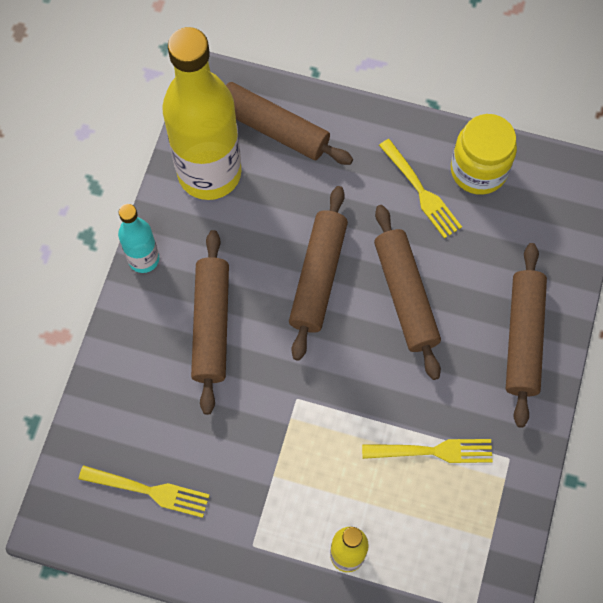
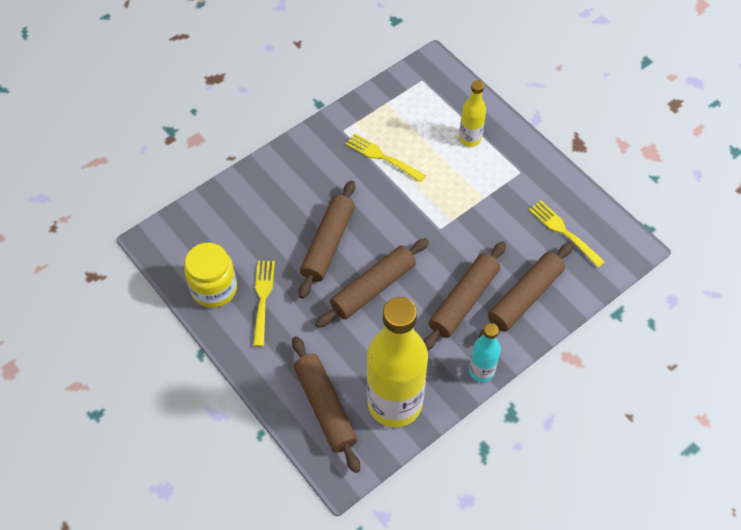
camera: 145 degrees left, 10 degrees down
(523, 338) = (280, 180): brown rolling pin -> brown rolling pin (525, 297)

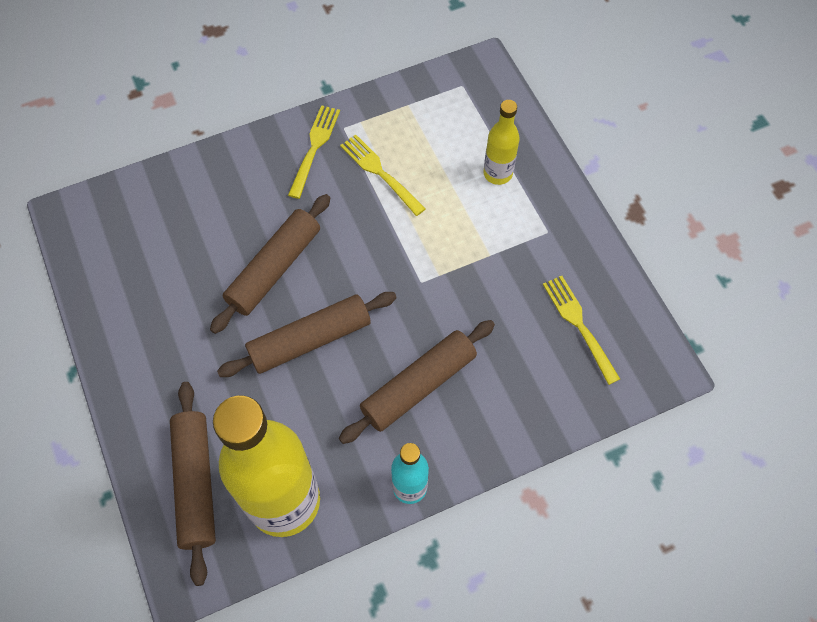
camera: 15 degrees right, 5 degrees up
(214, 289) = (117, 293): yellow jar -> none
(263, 299) = (170, 321): yellow fork -> yellow fork (314, 148)
(525, 297) = (499, 401): brown rolling pin -> none

